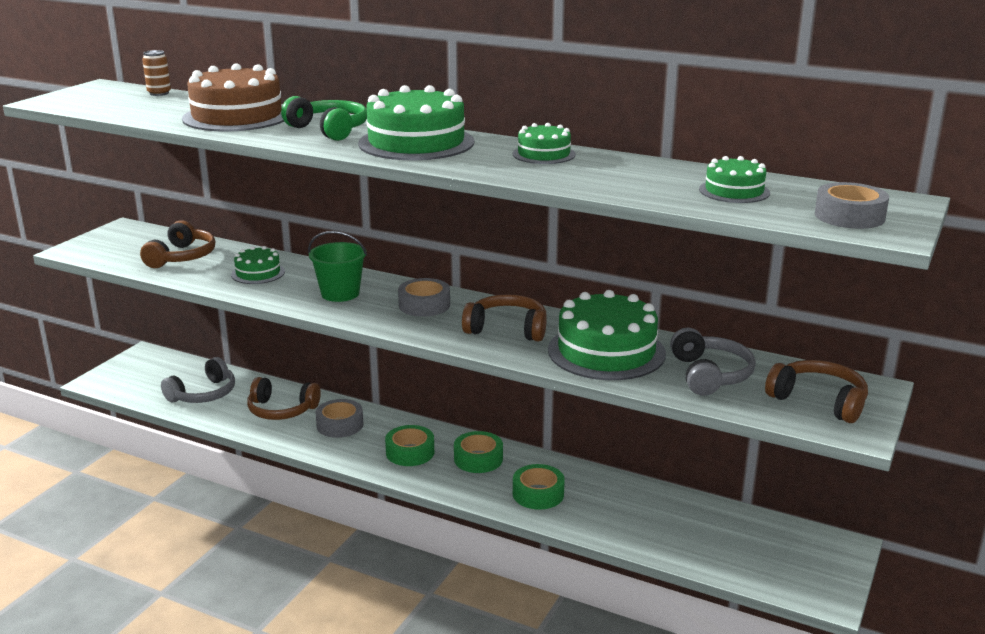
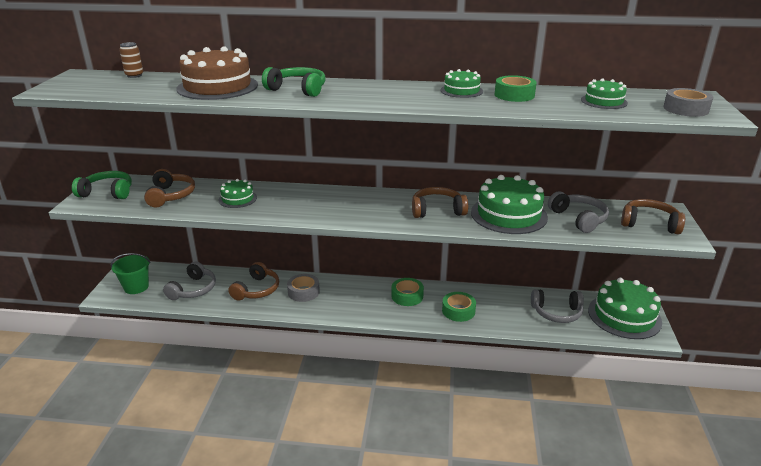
camera: 20 degrees left, 5 degrees up
(113, 242) = (107, 192): none -> green headphones
(281, 410) = (257, 290): brown headphones -> brown headphones turned 60 degrees counterclockwise
(340, 293) = (308, 204): green bucket -> green bucket (136, 287)
(410, 452) = (362, 301): green tape -> green tape (514, 95)
(416, 143) = (370, 92): green cake -> green cake (624, 316)
(424, 305) = (371, 203): grey tape -> none
(689, 528) = (556, 312): none -> grey headphones

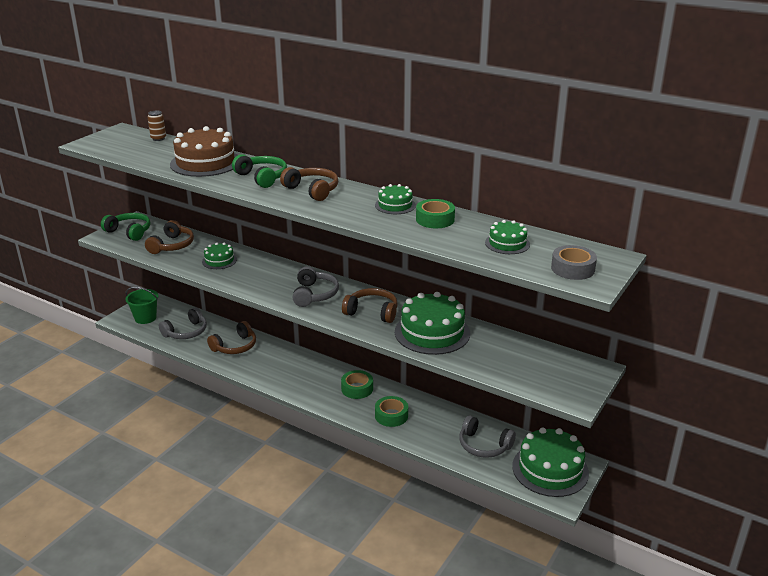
camera: 25 degrees right, 0 degrees up
(303, 292) = (271, 359): grey tape -> none
(578, 219) = (494, 353): grey headphones -> grey headphones (314, 294)
(649, 224) = (559, 376): brown headphones -> brown headphones (312, 190)

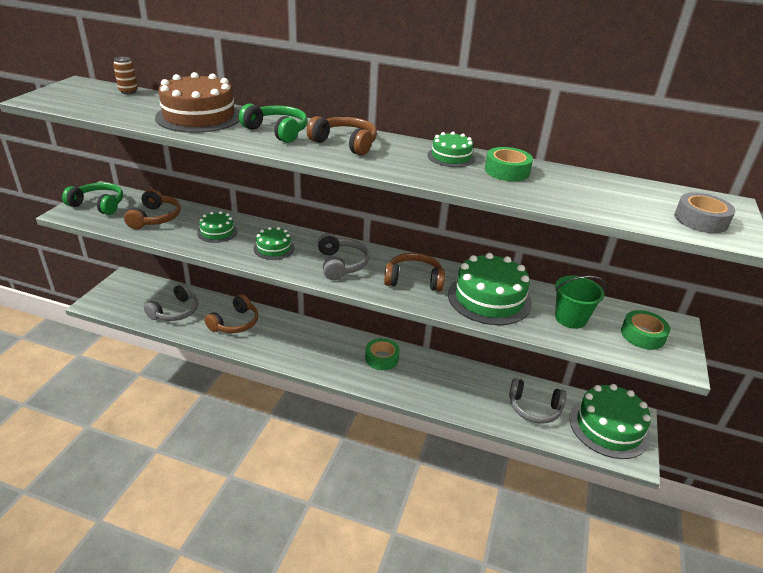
camera: 15 degrees left, 5 degrees up
(145, 318) = (124, 299): green bucket -> green bucket (570, 318)
(391, 416) = (428, 385): green tape -> green tape (642, 335)
(507, 243) = (606, 194): green cake -> green cake (274, 248)

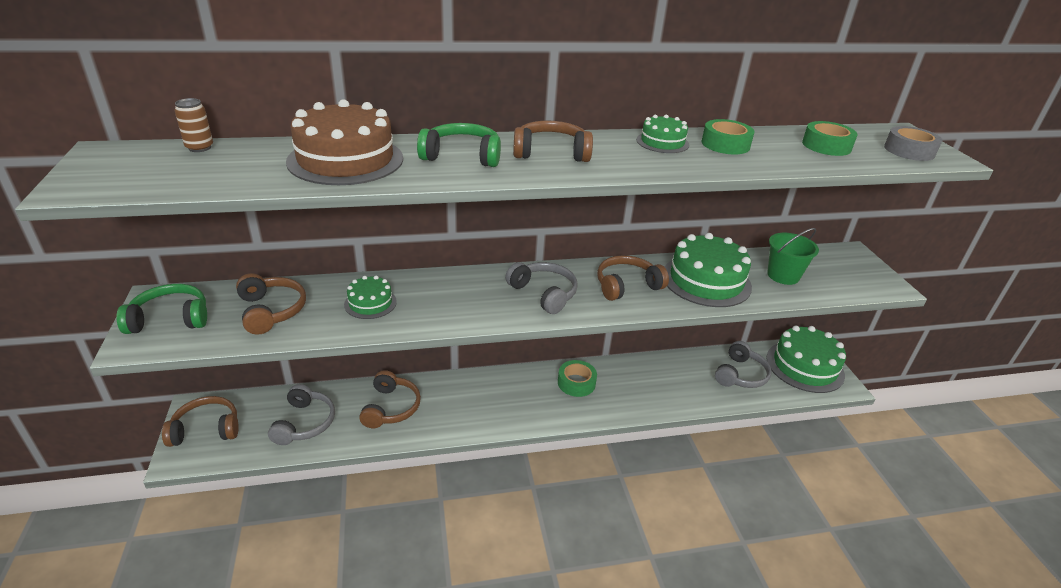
camera: 30 degrees left, 0 degrees up
(120, 293) = (206, 429): none -> brown headphones
(274, 248) = (456, 300): green cake -> none
(534, 408) = (740, 375): grey headphones -> grey headphones turned 45 degrees counterclockwise
(642, 335) = (843, 271): green tape -> green tape (826, 146)

